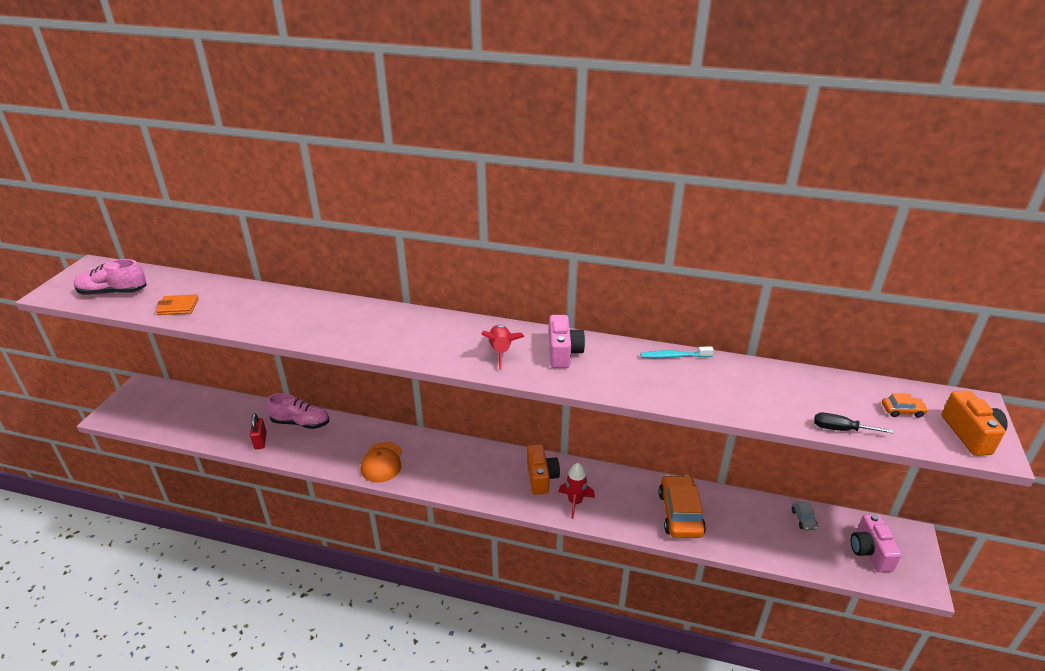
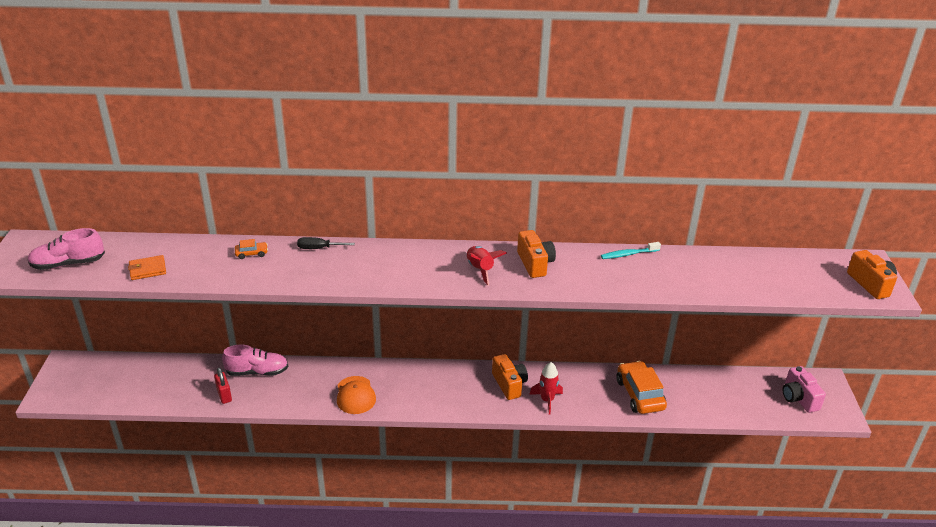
camera: 15 degrees left, 0 degrees up
(563, 352) = (535, 264): pink camera -> orange camera
(803, 519) = (741, 382): grey car -> none
(841, 429) = (777, 294): black screwdriver -> black screwdriver (319, 248)
(902, 411) = (818, 273): orange car -> orange car (251, 253)

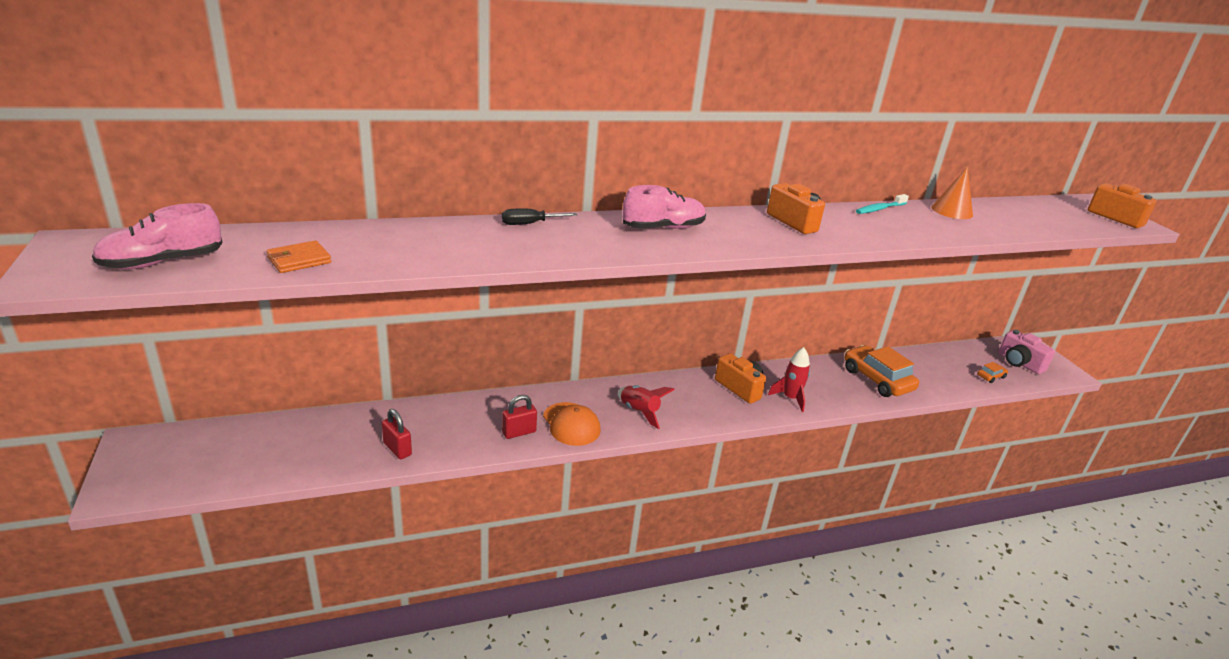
camera: 20 degrees left, 5 degrees down
(251, 253) = (443, 234): orange car -> orange car (991, 376)
(257, 372) = (430, 415): pink shoe -> pink shoe (663, 228)
(314, 396) = (519, 432): none -> red padlock
(480, 270) = (741, 231): red rocket -> red rocket (639, 412)
(698, 262) = (952, 211): none -> orange cone

